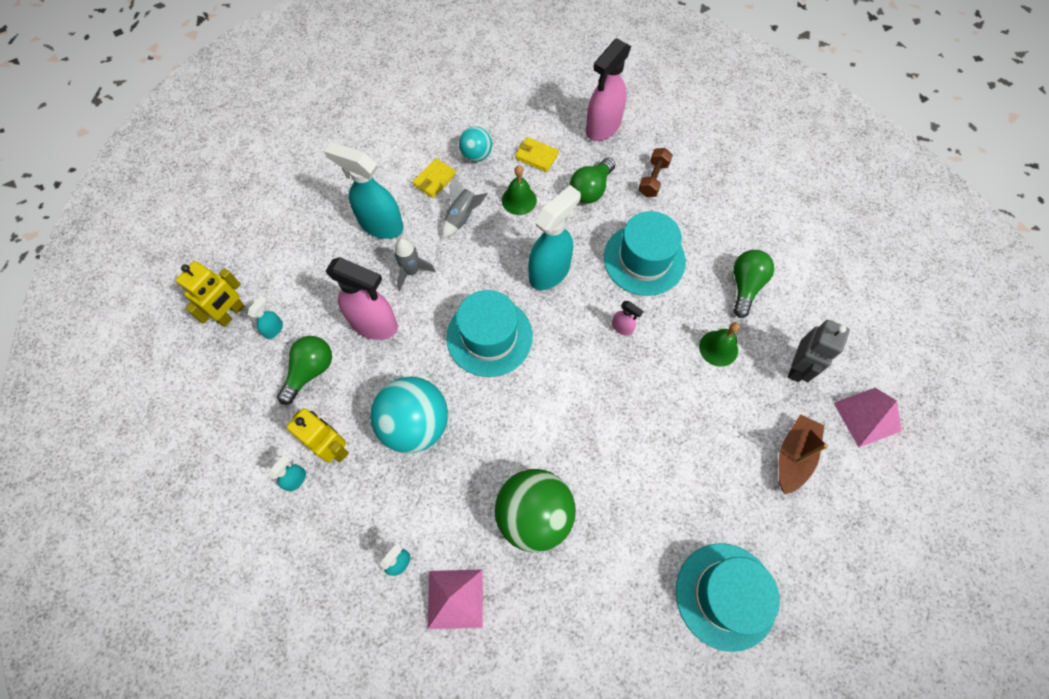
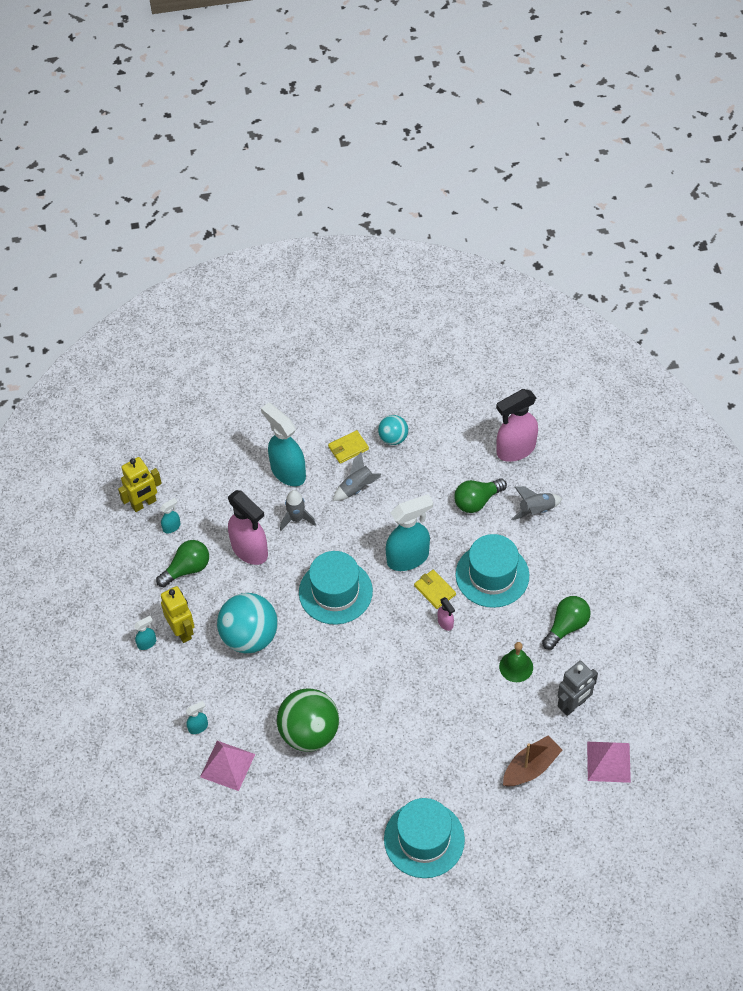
camera: 25 degrees right, 10 degrees down
(519, 200) = (411, 489): green bell -> none
(536, 156) = (444, 456): yellow wallet -> yellow wallet (434, 590)
(653, 179) = (536, 510): brown dumbbell -> grey rocket

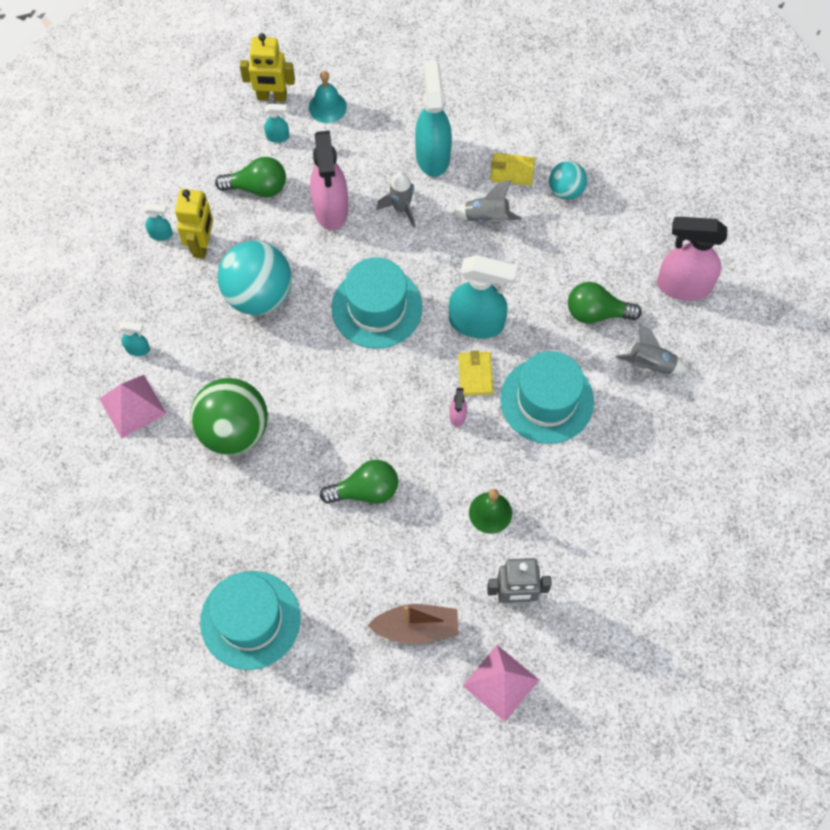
camera: 35 degrees right, 10 degrees up
(189, 486) = (327, 107): none -> turquoise bell
(566, 626) = (578, 508): green light bulb -> green light bulb (365, 490)

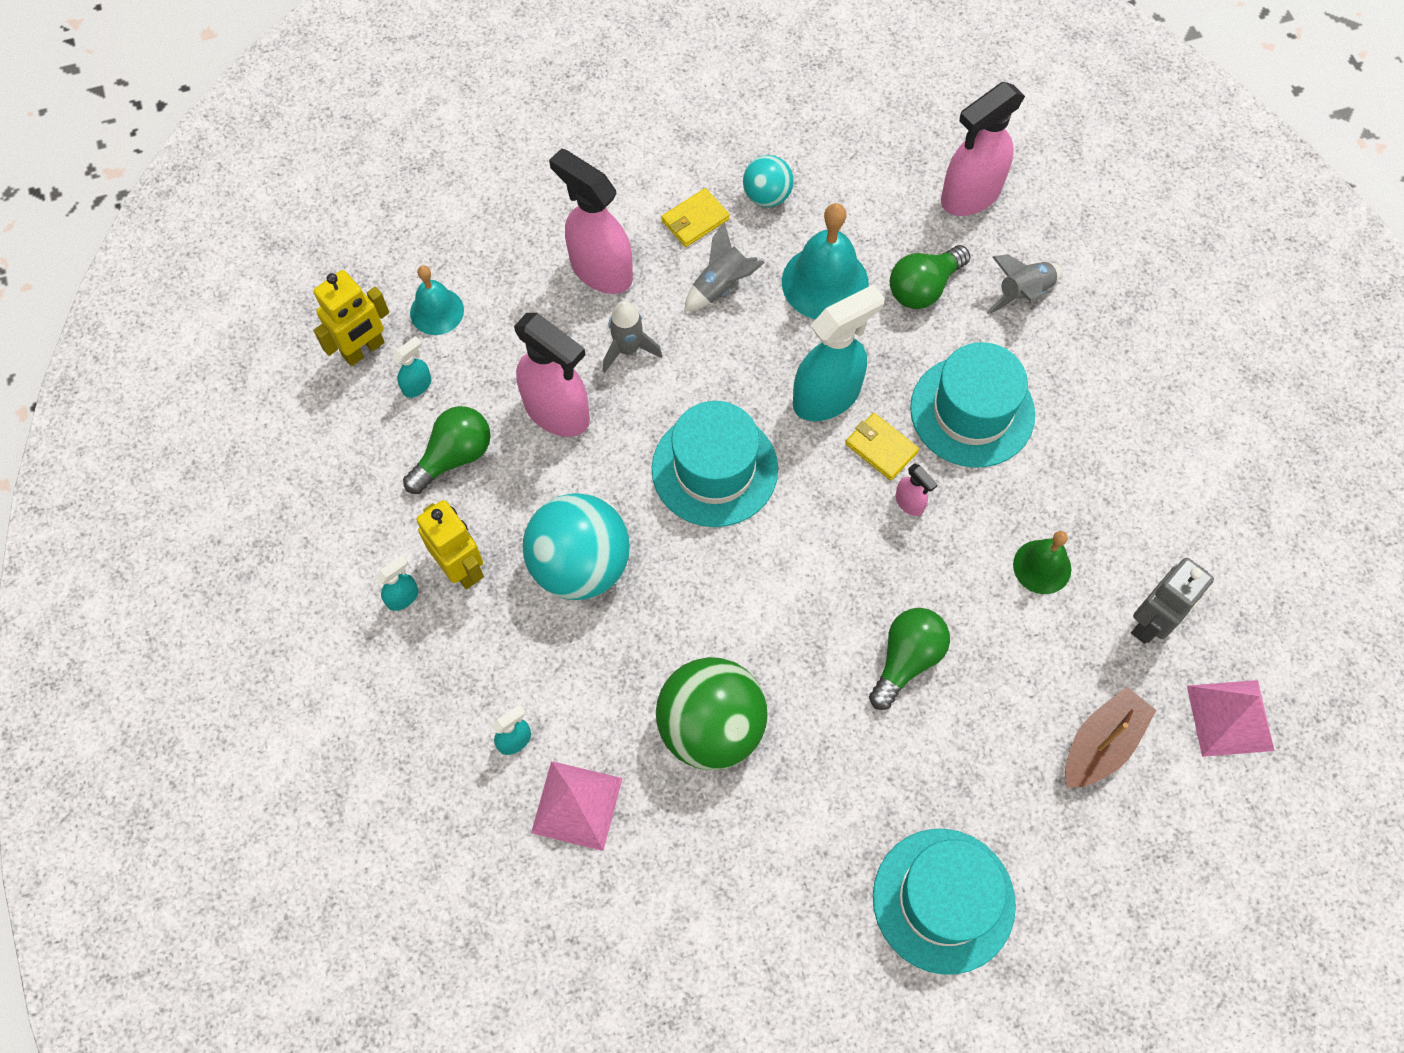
camera: 45 degrees left, 0 degrees up
(432, 155) = (600, 270): turquoise spray bottle -> pink spray bottle
(544, 263) = (825, 282): none -> turquoise bell

